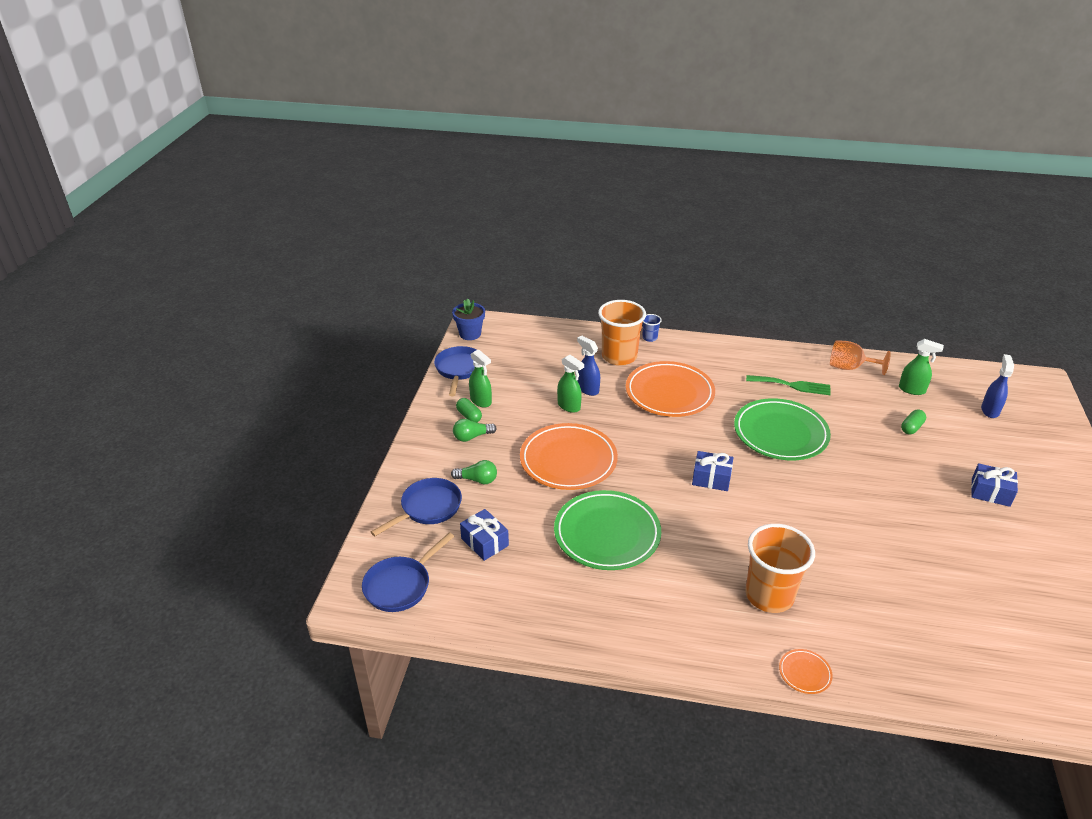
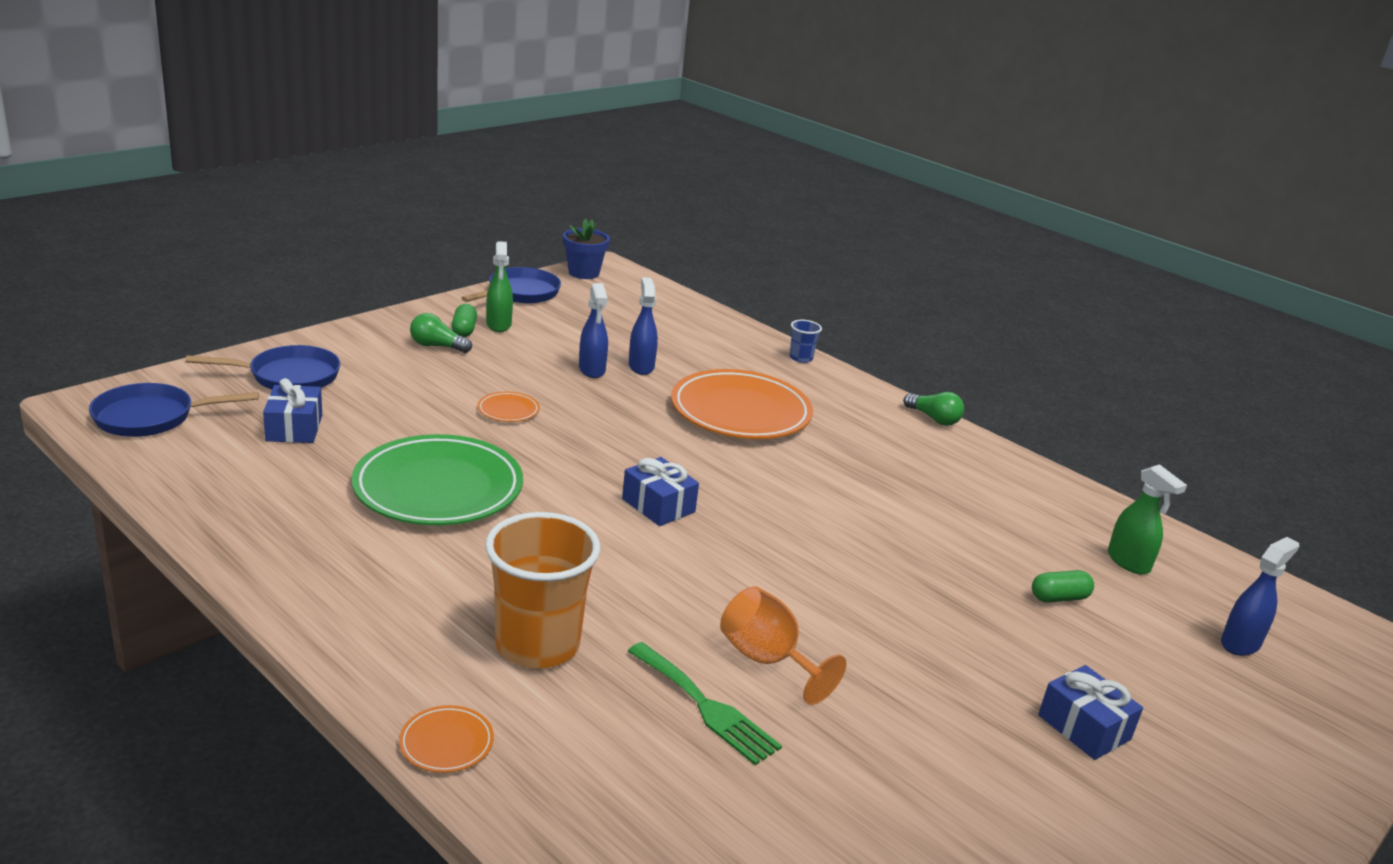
camera: 30 degrees right, 10 degrees down
(477, 480) = (379, 379): green light bulb -> green light bulb (934, 419)
(568, 460) = (508, 410): orange plate -> orange plate, size x0.42
(569, 406) = (592, 370): green spray bottle -> blue spray bottle
(619, 356) = (731, 357): orange cup -> none
(780, 433) = (832, 511): green plate -> none
(792, 385) = (932, 477): green fork -> green fork (706, 707)
(850, 367) = (1057, 499): orange goblet -> orange goblet (767, 660)

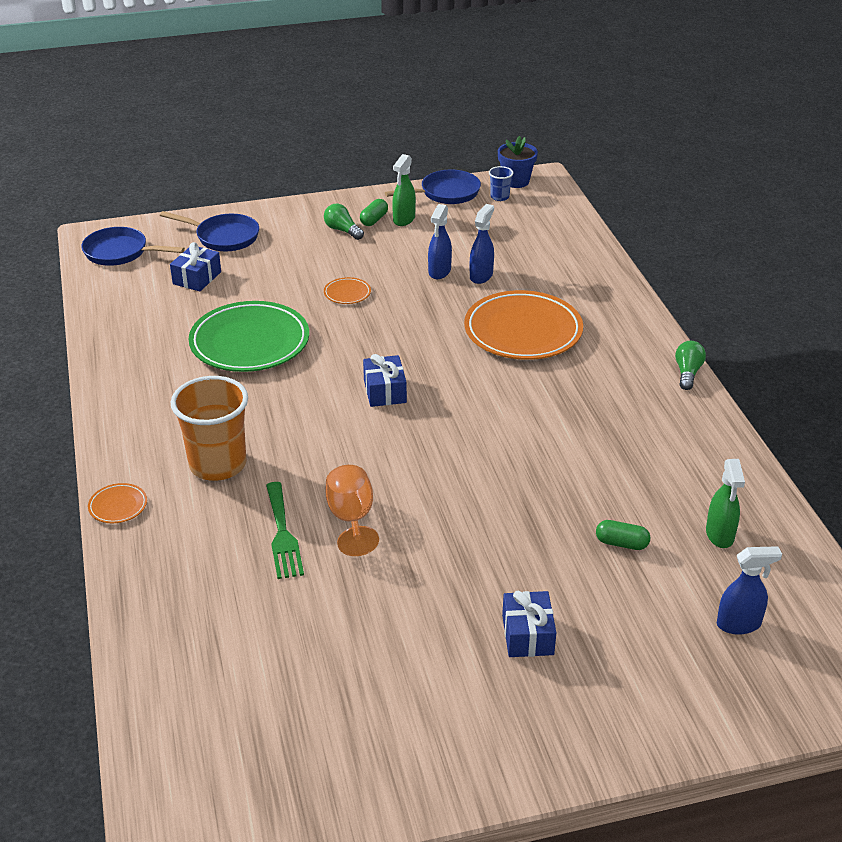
camera: 35 degrees right, 10 degrees up
(801, 358) = (626, 293): blue cup -> blue cup (499, 197)
(934, 419) = (687, 373): green light bulb -> green light bulb turned 150 degrees counterclockwise

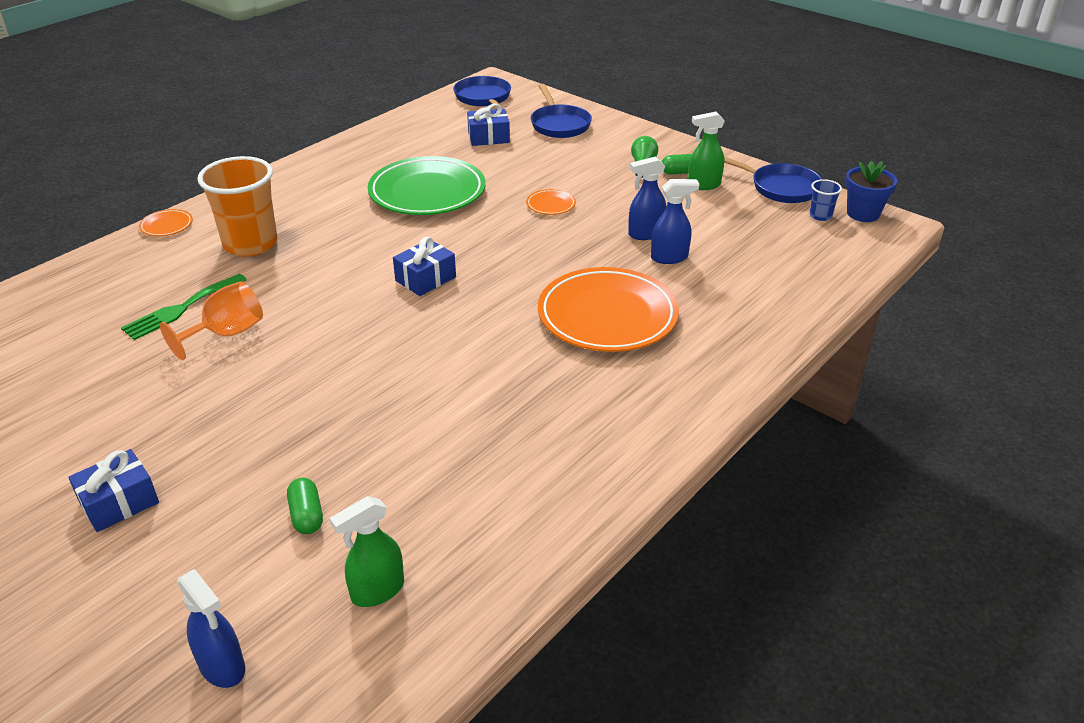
camera: 55 degrees right, 0 degrees up
(687, 373) = (663, 454): green light bulb -> none

